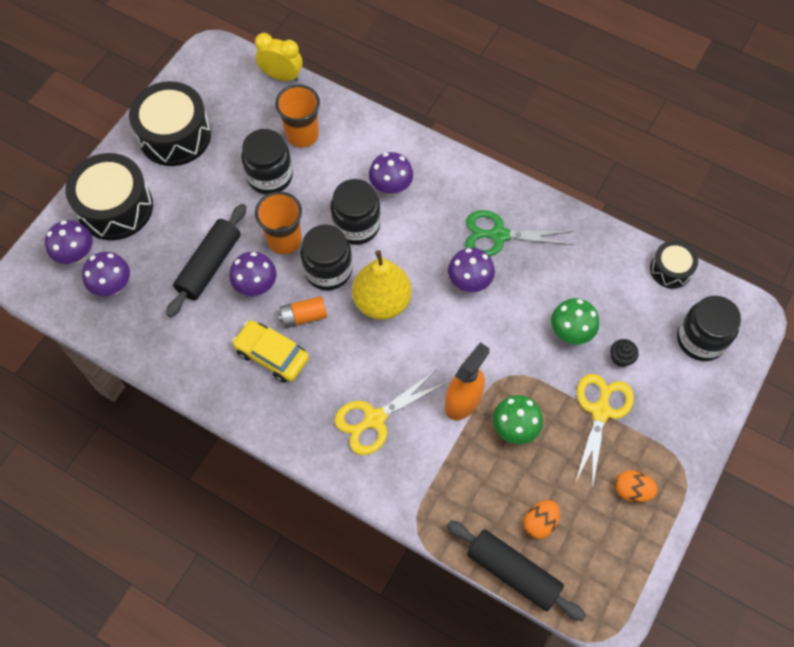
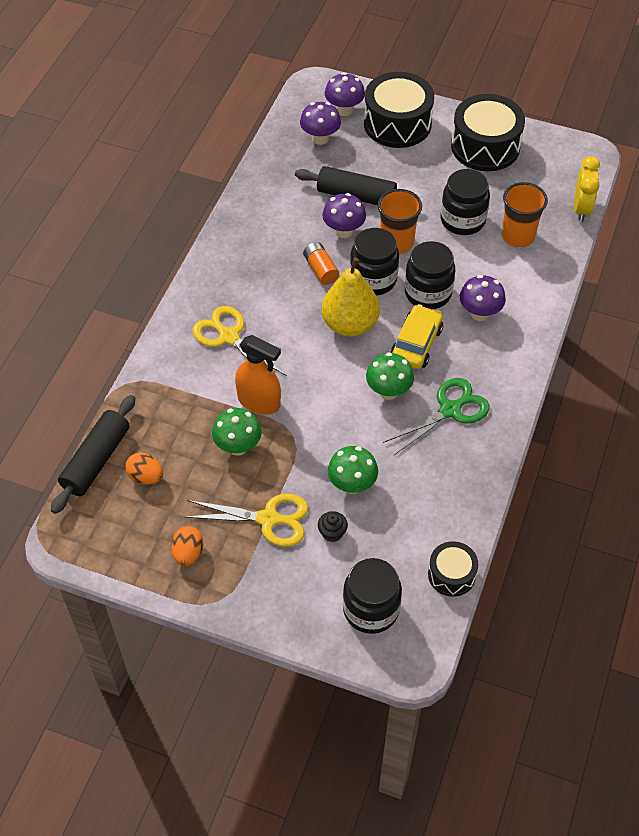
camera: 80 degrees right, 10 degrees down
(272, 355) = (277, 254): yellow car -> yellow car (416, 344)
(469, 282) = (388, 391): purple mushroom -> green mushroom
(499, 235) = (450, 410): green scissors -> green scissors turned 60 degrees clockwise

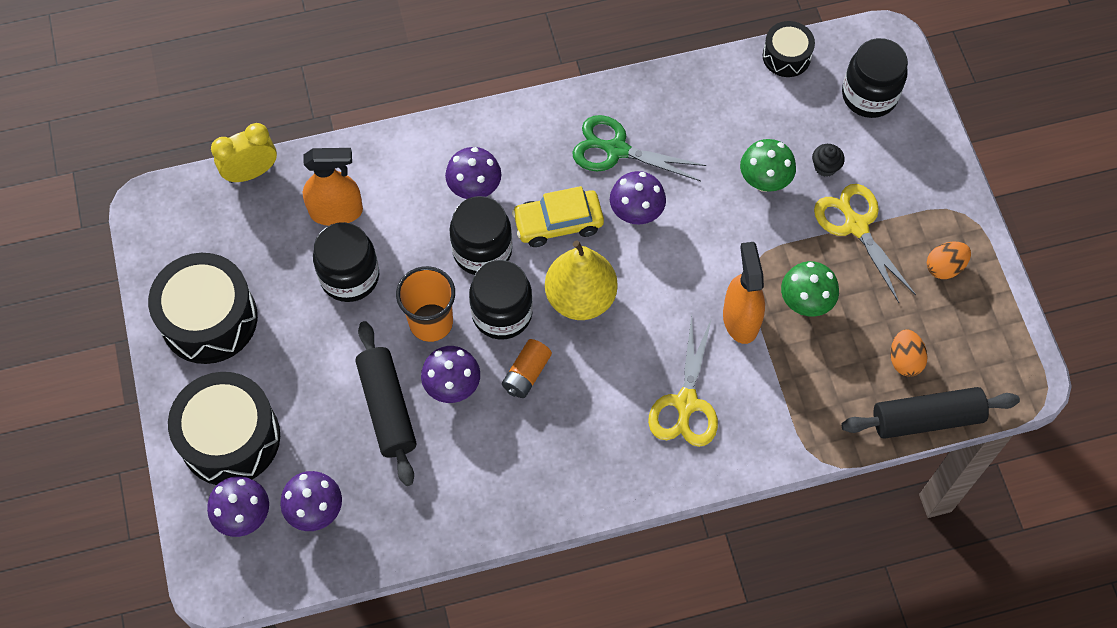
camera: 125 degrees left, 10 degrees up
(388, 391) = (636, 213): green mushroom -> purple mushroom
(518, 236) = (336, 211): orange cup -> orange spray bottle

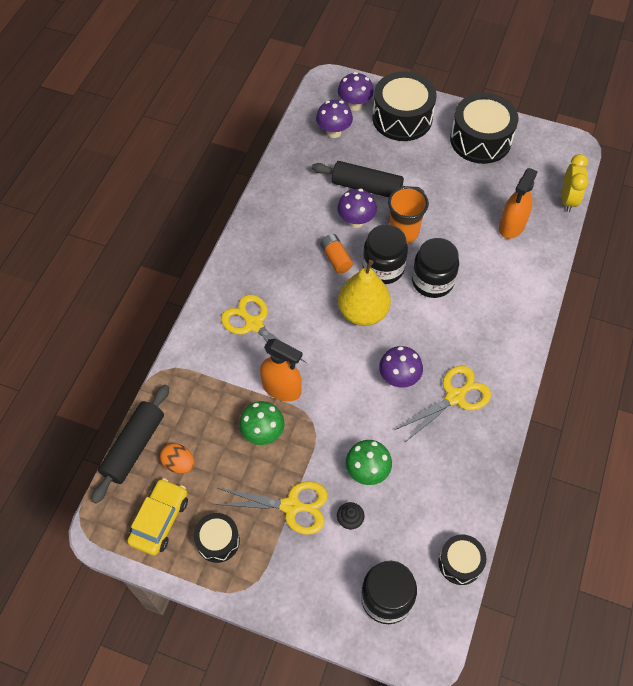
camera: 125 degrees right, 5 degrees down
(350, 276) = (462, 211): black jar -> none
(474, 189) = (479, 301): purple mushroom -> none
(558, 223) = (423, 331): yellow car -> yellow car (160, 520)
(616, 150) = (455, 397): green scissors -> yellow scissors
(944, 267) = (218, 541): orange egg -> black drum

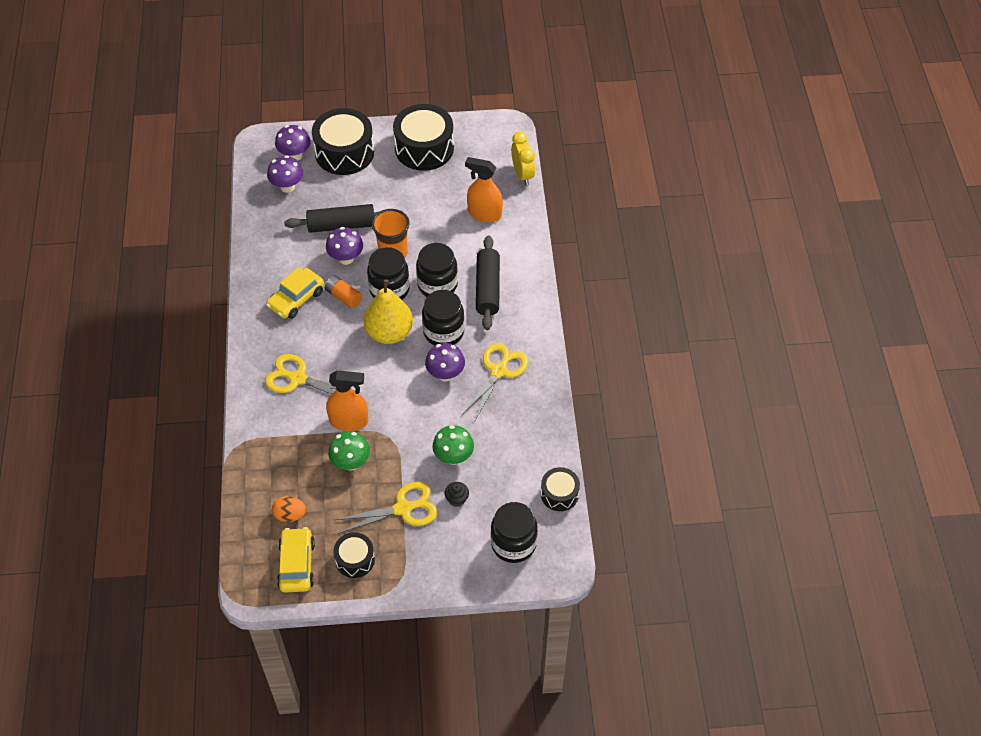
camera: 25 degrees left, 5 degrees down
(134, 447) = (243, 518): black rolling pin -> black rolling pin (487, 288)
(290, 243) = (296, 299): none -> yellow car
(417, 332) = (443, 332): none -> black jar
(512, 226) = (484, 213): orange spray bottle -> orange spray bottle turned 105 degrees clockwise

